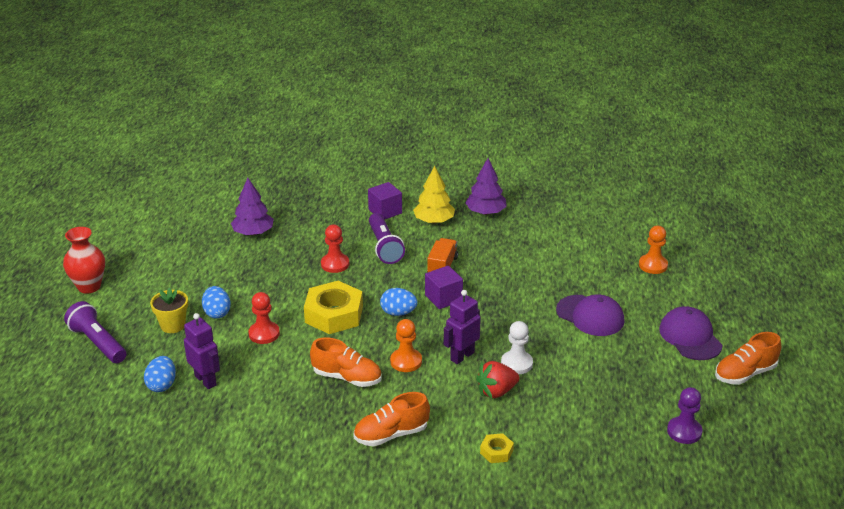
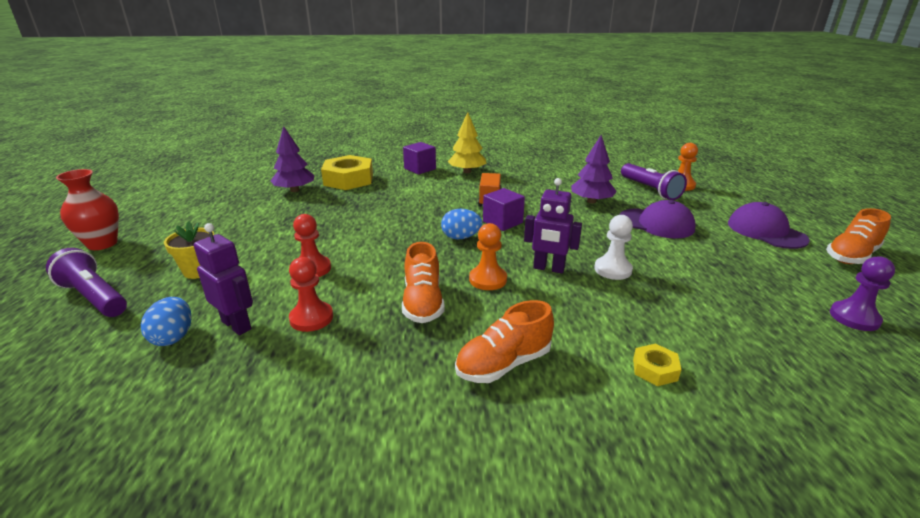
camera: 10 degrees left, 5 degrees down
(217, 313) = (255, 254): blue egg -> none
(334, 314) = (391, 244): yellow nut -> yellow nut (348, 179)
(335, 264) = (382, 206): red pawn -> red pawn (311, 318)
(347, 377) = (423, 303): orange shoe -> orange shoe turned 75 degrees clockwise
(384, 247) = (427, 191): purple flashlight -> purple flashlight (650, 190)
(462, 356) = (548, 268): purple robot -> purple robot turned 105 degrees counterclockwise
(485, 212) = (510, 164): purple tree -> purple tree (591, 201)
(496, 391) = (608, 299): red strawberry -> none

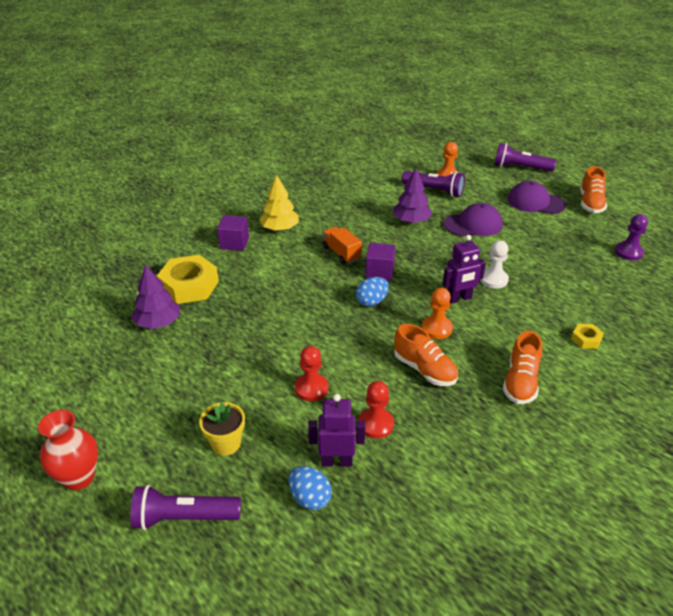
camera: 40 degrees left, 10 degrees up
(785, 202) = (520, 167): none -> purple flashlight

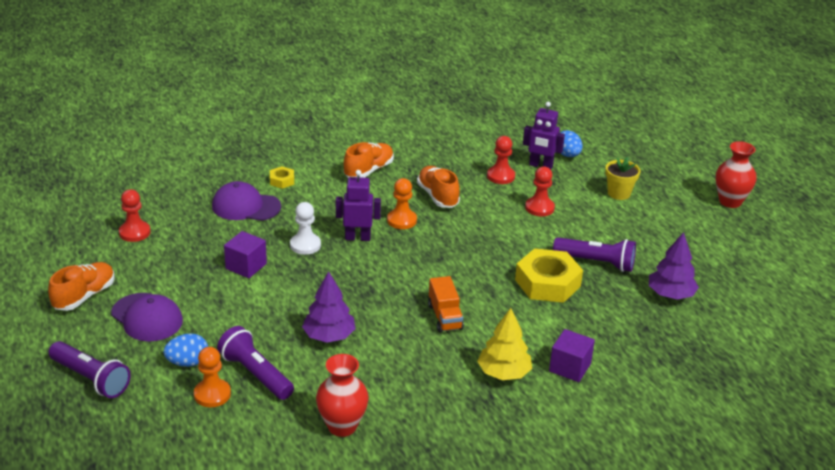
camera: 160 degrees left, 5 degrees down
(184, 517) = (654, 166): purple flashlight -> purple flashlight (596, 263)
(189, 286) = (634, 325): yellow nut -> yellow nut (547, 283)
(361, 180) = (342, 426): none -> red vase
(371, 301) = (445, 258): blue egg -> blue egg (188, 363)
(379, 272) = (416, 284): purple cube -> purple cube (246, 266)
(473, 224) = (259, 310): purple cap -> purple cap (246, 206)
(628, 252) = (134, 232): purple pawn -> red pawn

